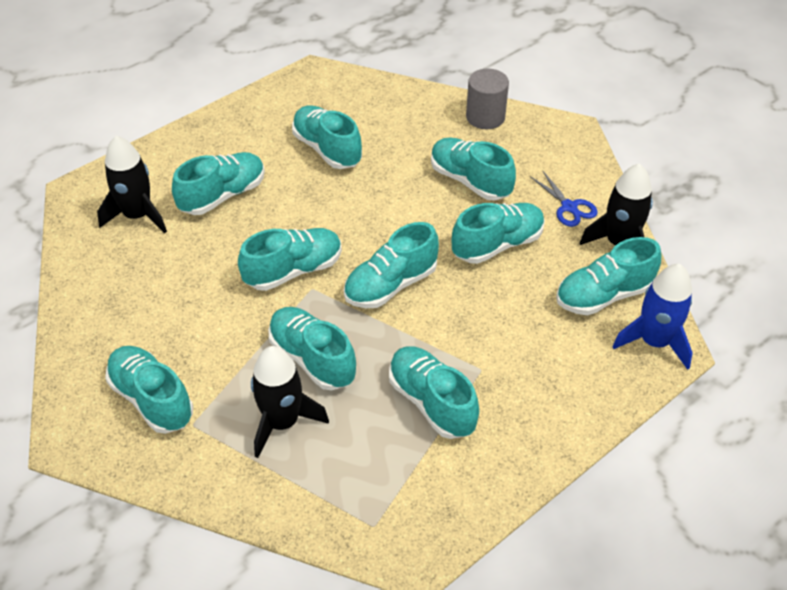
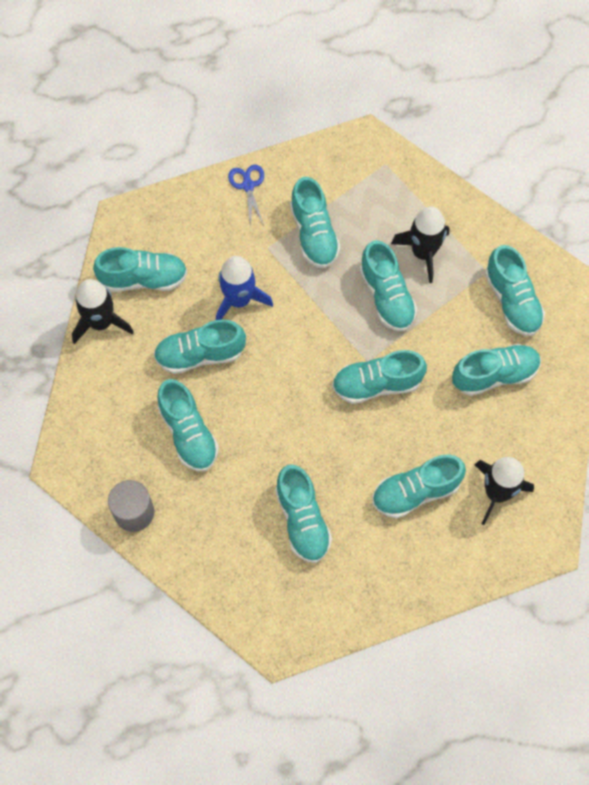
camera: 160 degrees left, 20 degrees up
(390, 285) = (303, 343): turquoise shoe -> turquoise shoe (494, 375)
(569, 207) = (119, 374): blue scissors -> blue scissors (248, 186)
(654, 342) = (131, 228): blue rocket -> blue rocket (239, 300)

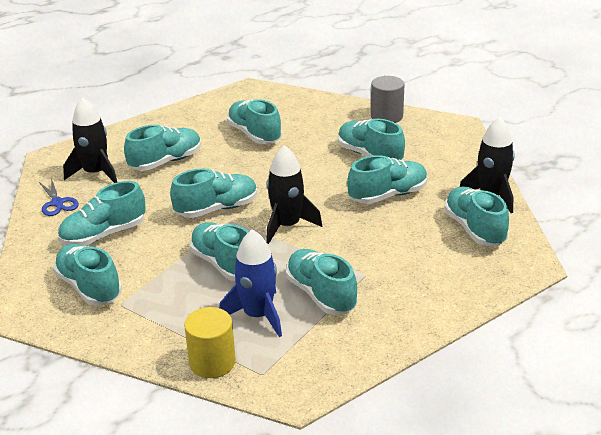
camera: 165 degrees right, 35 degrees down
(144, 278) = (474, 229): turquoise shoe -> turquoise shoe turned 90 degrees clockwise
(239, 300) = (373, 234): blue rocket -> blue rocket (258, 315)
(248, 186) = (416, 318): blue scissors -> blue scissors (57, 203)
(420, 185) = (212, 362): none -> yellow cylinder
(423, 253) = (194, 304): black rocket -> black rocket (287, 225)

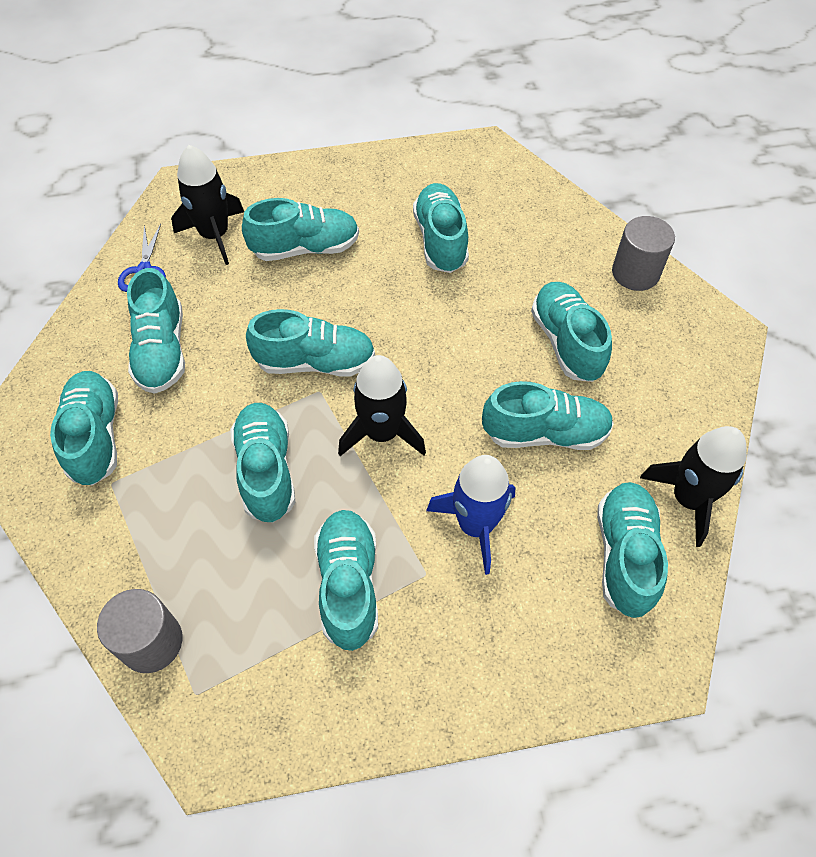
camera: 25 degrees right, 25 degrees up
(104, 235) = (162, 351): turquoise shoe -> turquoise shoe turned 90 degrees counterclockwise
(212, 362) = (151, 642): yellow cylinder -> grey cylinder
(258, 315) = (251, 584): blue rocket -> blue rocket (475, 525)

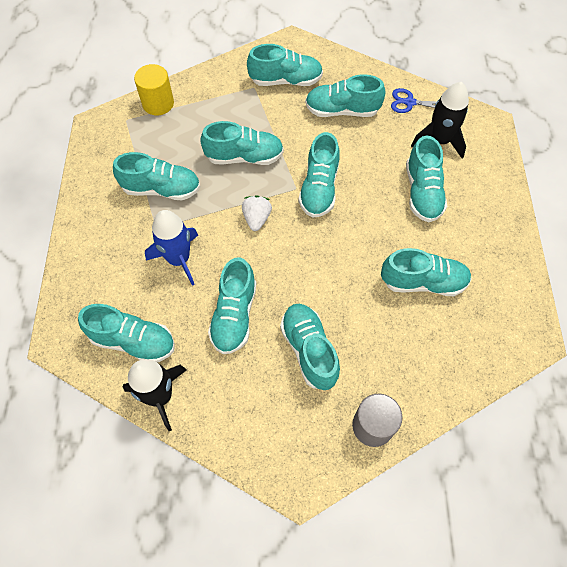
camera: 100 degrees right, 5 degrees up
(151, 642) = (158, 103): grey cylinder -> yellow cylinder
(382, 433) = (256, 218): black rocket -> white strawberry
(566, 342) = (309, 350): turquoise shoe -> turquoise shoe turned 105 degrees counterclockwise

